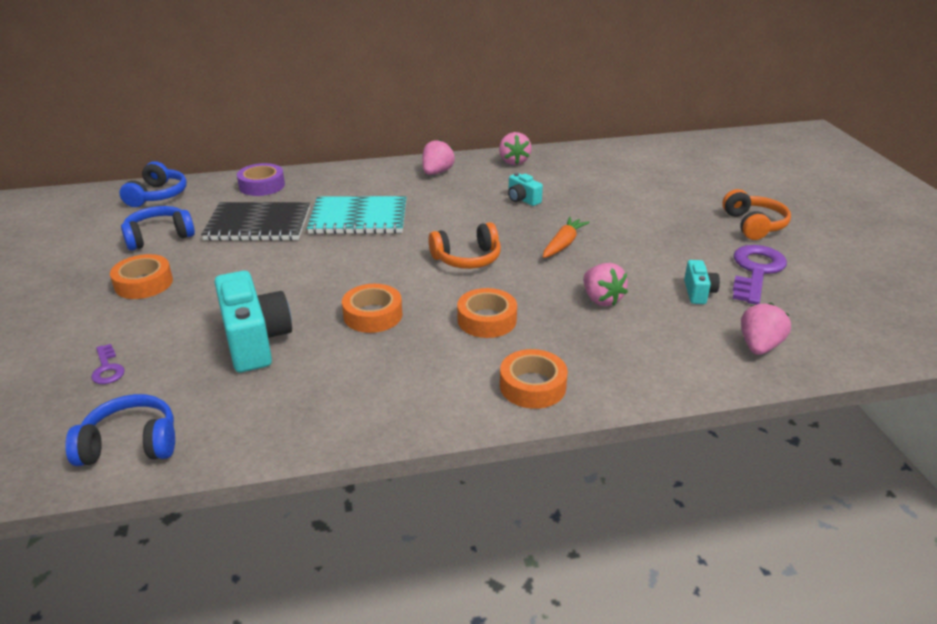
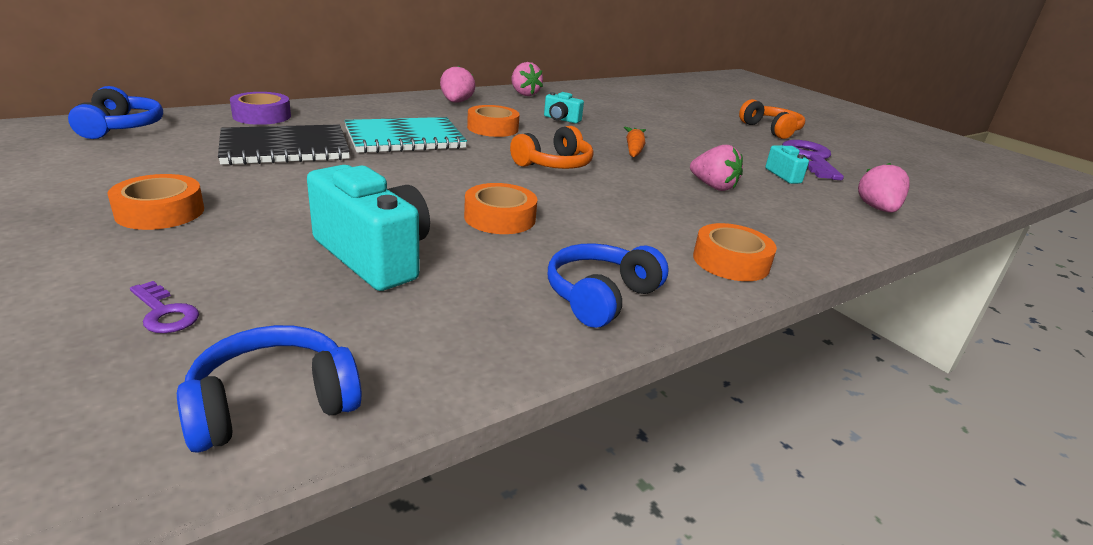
camera: 25 degrees left, 5 degrees down
(159, 237) = (151, 165): blue headphones -> blue headphones (601, 297)
(487, 320) = (626, 211): orange tape -> orange tape (493, 128)

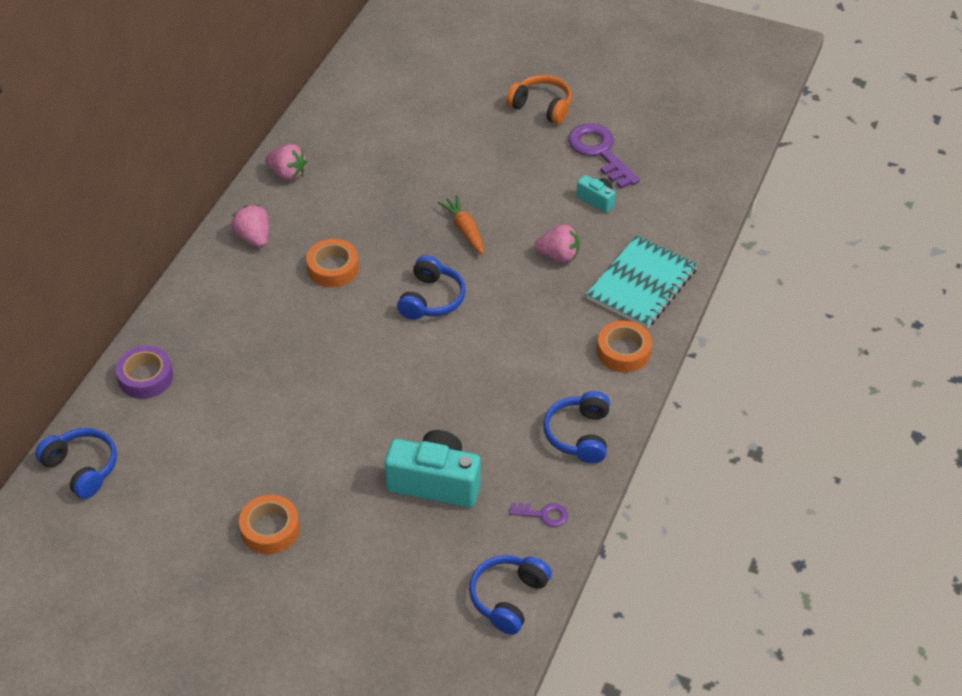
camera: 30 degrees left, 20 degrees up
(164, 313) = (394, 589): purple key -> purple key (543, 514)
(285, 148) = (231, 410): black notebook -> none
(405, 138) = (291, 334): turquoise notebook -> turquoise notebook (641, 284)
(500, 218) = (462, 396): orange tape -> none
(554, 164) = (431, 299): orange headphones -> blue headphones
(561, 119) = (367, 210): turquoise camera -> none
(877, 209) = (678, 214): pink strawberry -> none

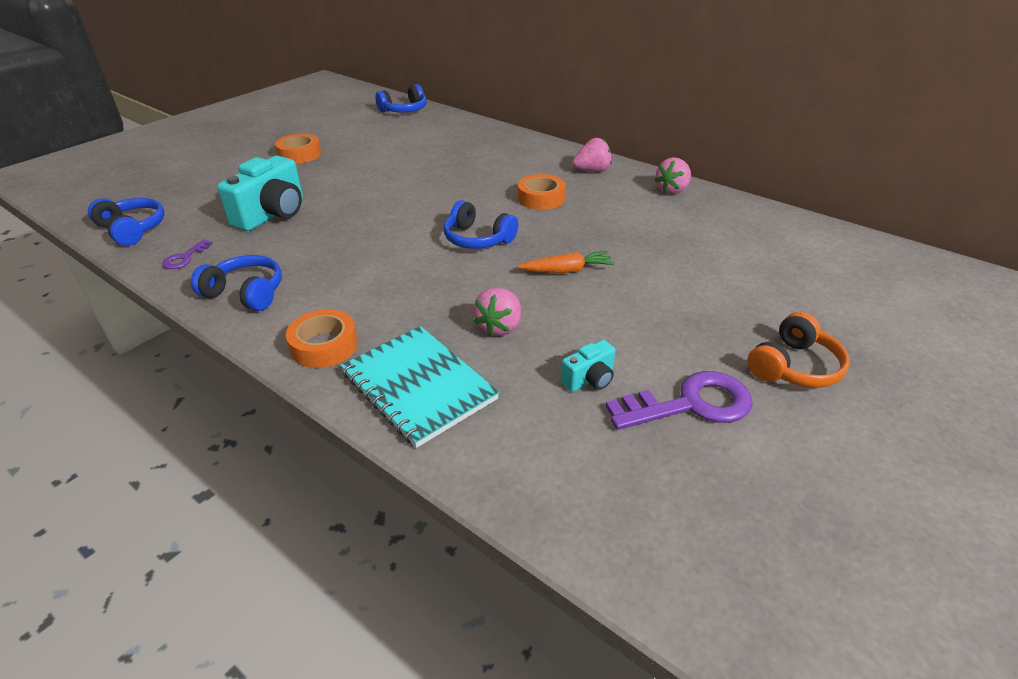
camera: 105 degrees right, 10 degrees down
(145, 377) = (466, 129): purple tape -> none

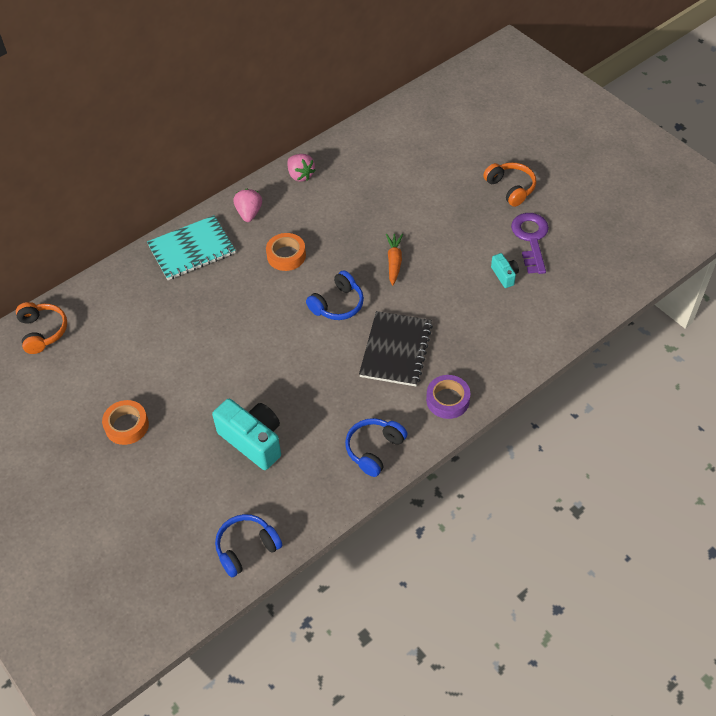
camera: 75 degrees left, 15 degrees up
(185, 258) = (310, 498): purple key -> none
(324, 346) = (447, 400): orange tape -> purple tape
(404, 110) = (42, 332): blue headphones -> orange headphones
(411, 290) = (396, 350): none -> black notebook
(419, 386) = (495, 353): turquoise notebook -> turquoise notebook (191, 249)
(500, 327) = (448, 307): pink strawberry -> none

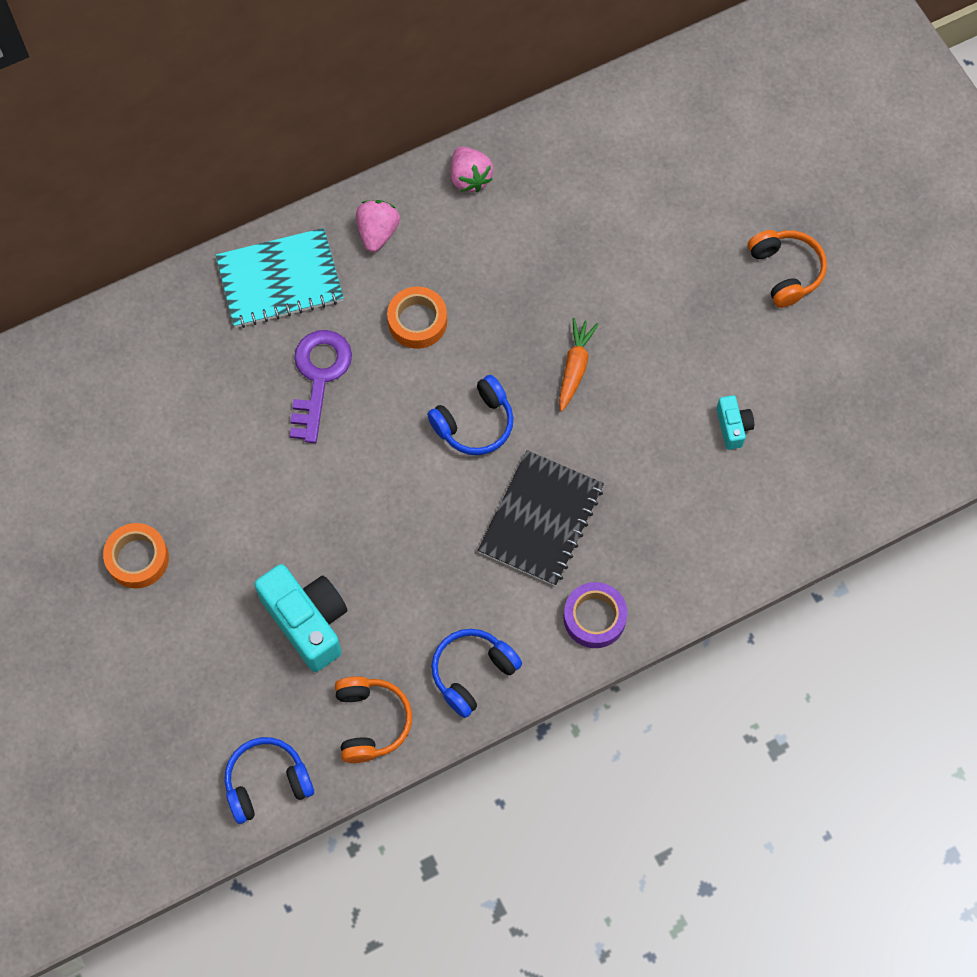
camera: 10 degrees right, 15 degrees up
(42, 332) = (42, 377): orange headphones -> orange headphones (370, 722)
(531, 239) = (790, 371): purple key -> purple key (319, 377)

